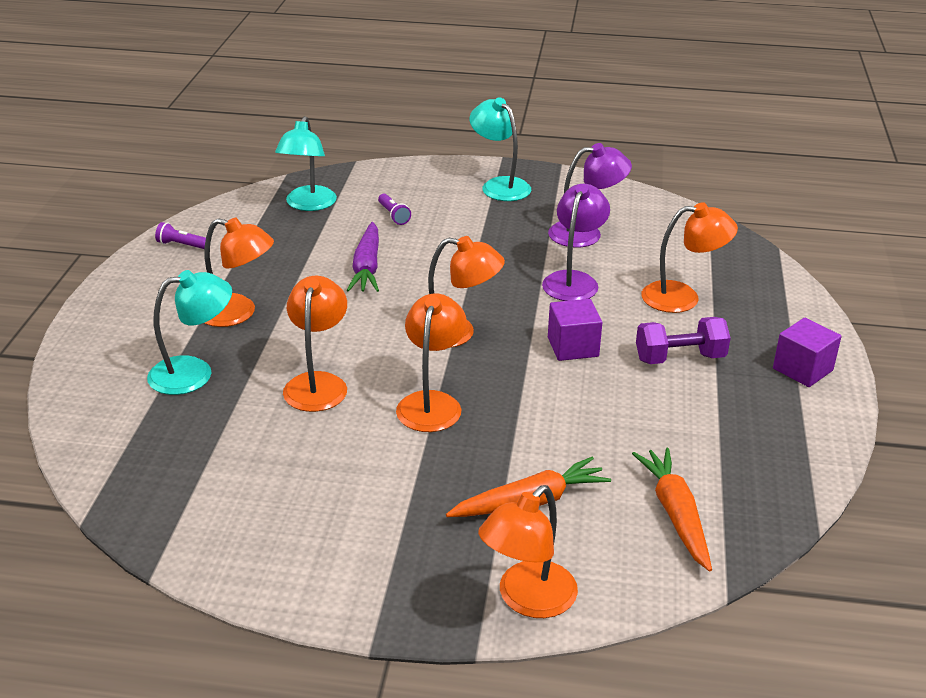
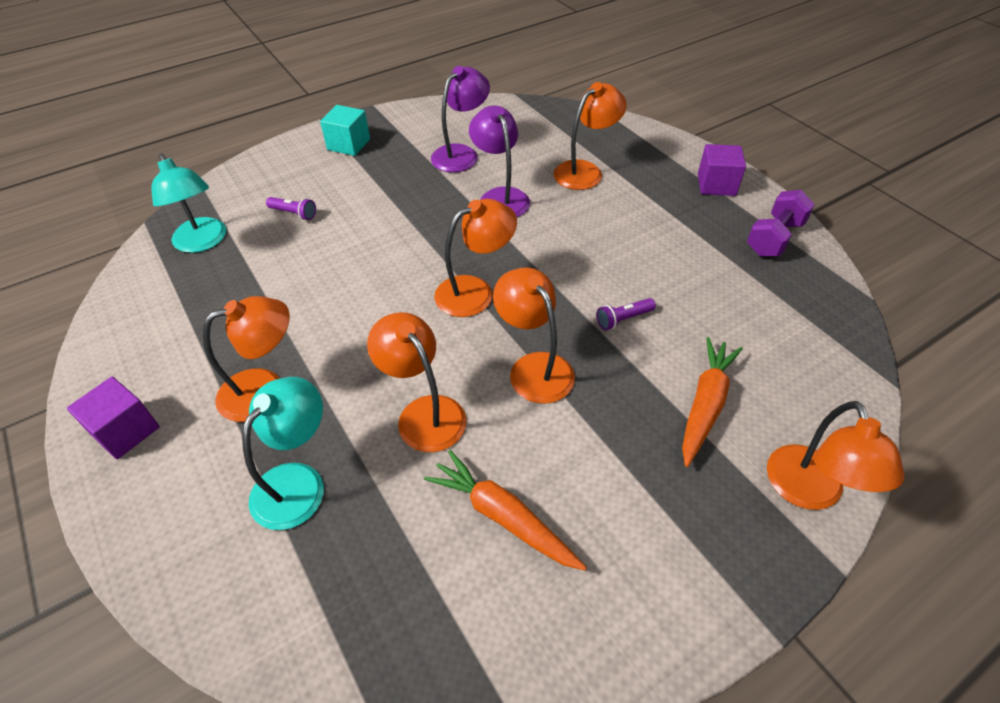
camera: 40 degrees left, 15 degrees up
(182, 245) = (119, 351): purple flashlight -> purple flashlight (623, 319)
(367, 267) = (329, 274): purple carrot -> none
(499, 185) = (348, 144): turquoise lamp -> turquoise cube
(573, 347) = (568, 252): purple cube -> purple cube (126, 431)
(675, 514) = (794, 345): orange carrot -> orange carrot (503, 517)
(680, 358) = (642, 219): purple dumbbell -> purple dumbbell (774, 238)

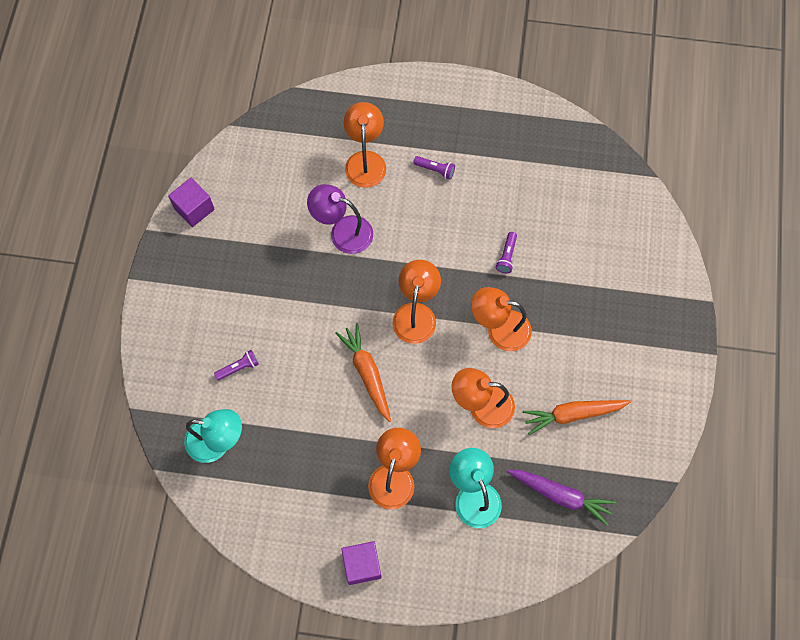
camera: 50 degrees left, 20 degrees up
(348, 144) = (186, 281): turquoise cube -> none
(373, 585) = (560, 495): none -> purple carrot
(461, 154) = (272, 218): purple lamp -> none
(639, 215) = (435, 170): none -> purple flashlight
(705, 404) = (592, 271): orange carrot -> orange carrot (367, 373)
(716, 185) = (450, 102): purple cube -> purple cube (194, 209)
(774, 238) = (521, 121): purple dumbbell -> none
(809, 492) = (670, 275): orange lamp -> none

